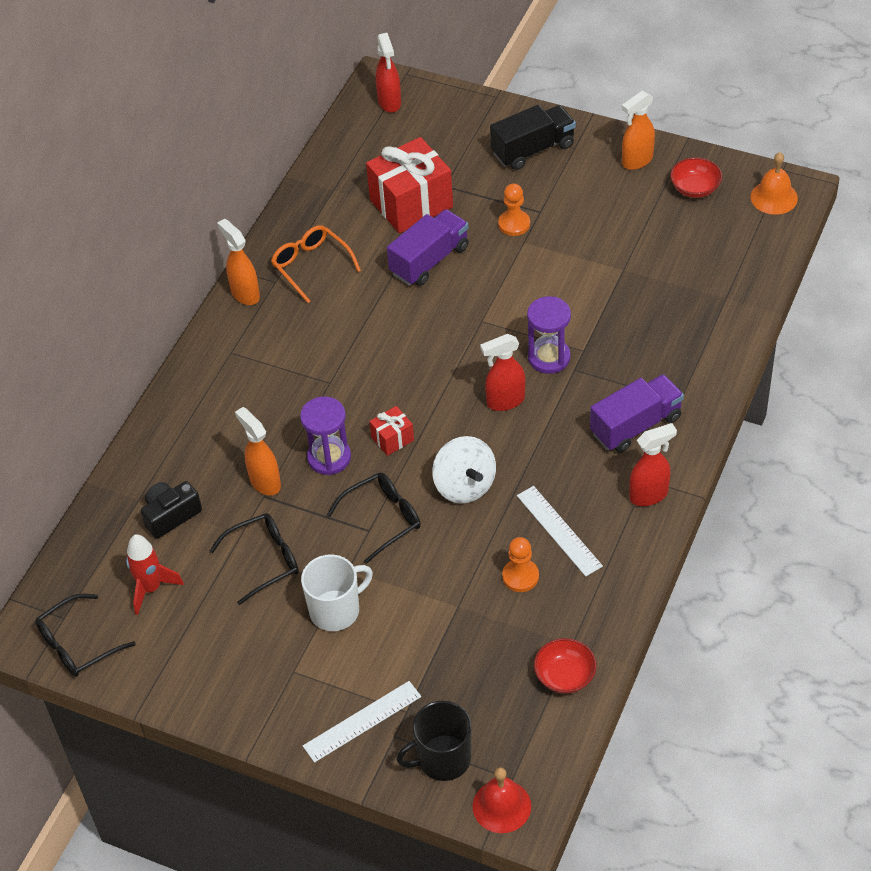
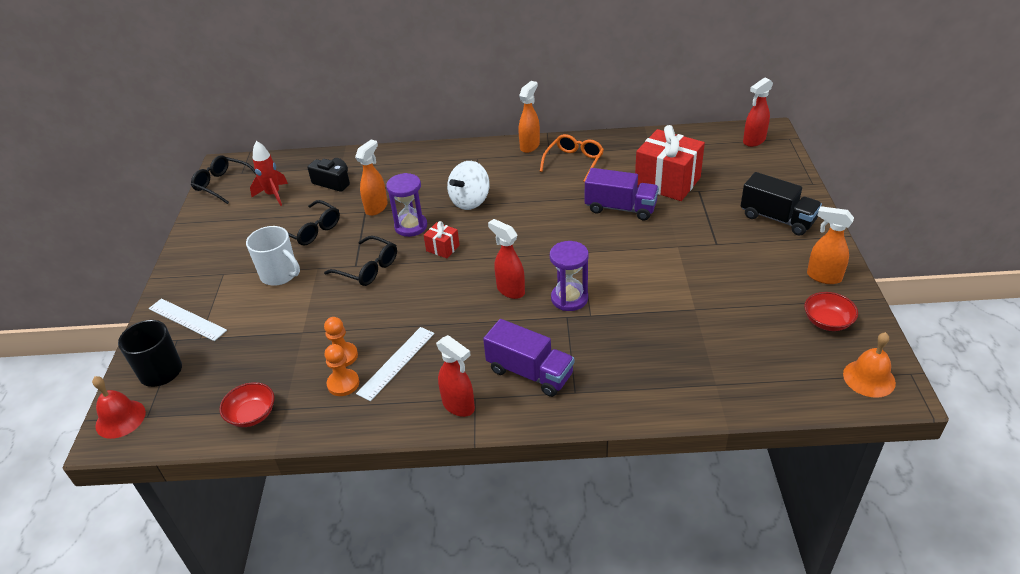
camera: 65 degrees right, 10 degrees down
(464, 485) = (417, 297): white spinning top -> white spinning top (470, 201)
(514, 224) = (691, 235): orange pawn -> orange pawn (343, 383)

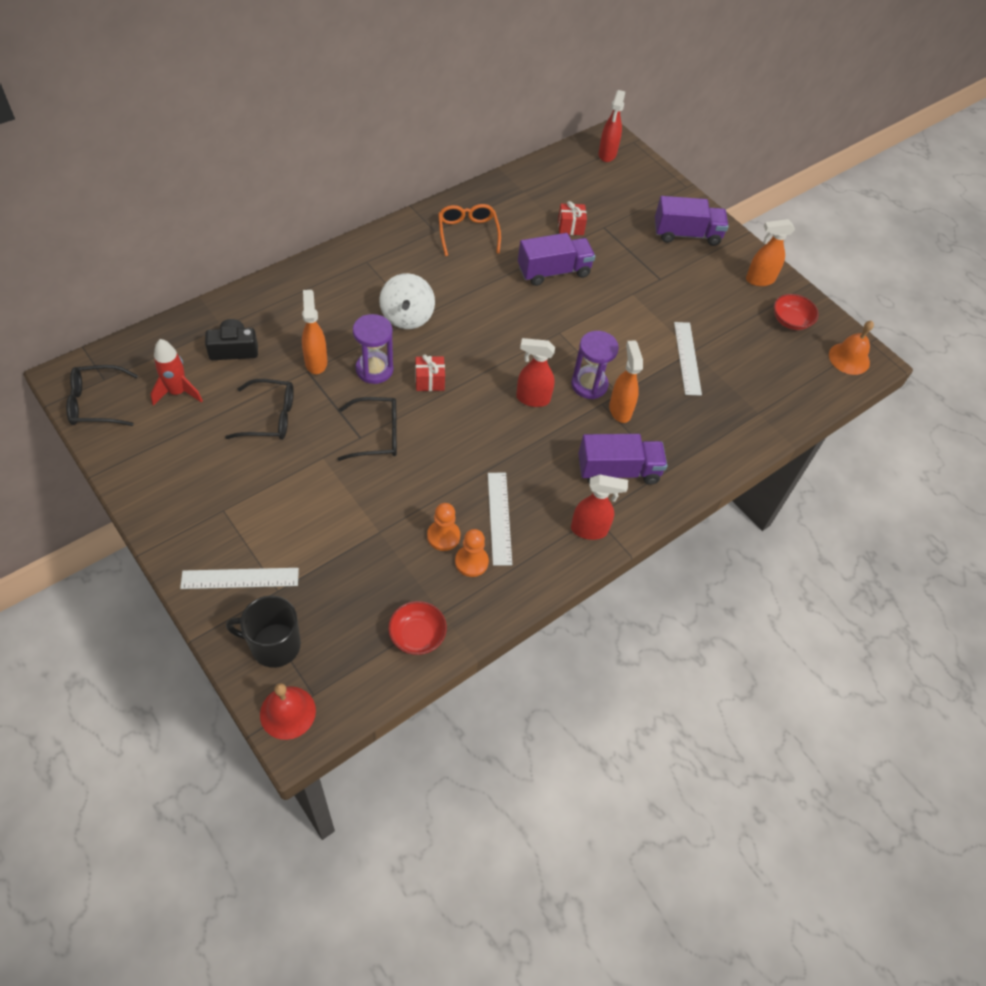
camera: 45 degrees left, 15 degrees up
(280, 274) = (289, 482): white mug -> none
(530, 146) = (408, 228): orange spray bottle -> orange spray bottle (620, 410)
(667, 182) = (570, 227): red gift -> red gift, size x0.46
(683, 312) = (687, 358): none -> white ruler
(777, 219) = (687, 234): black truck -> purple truck

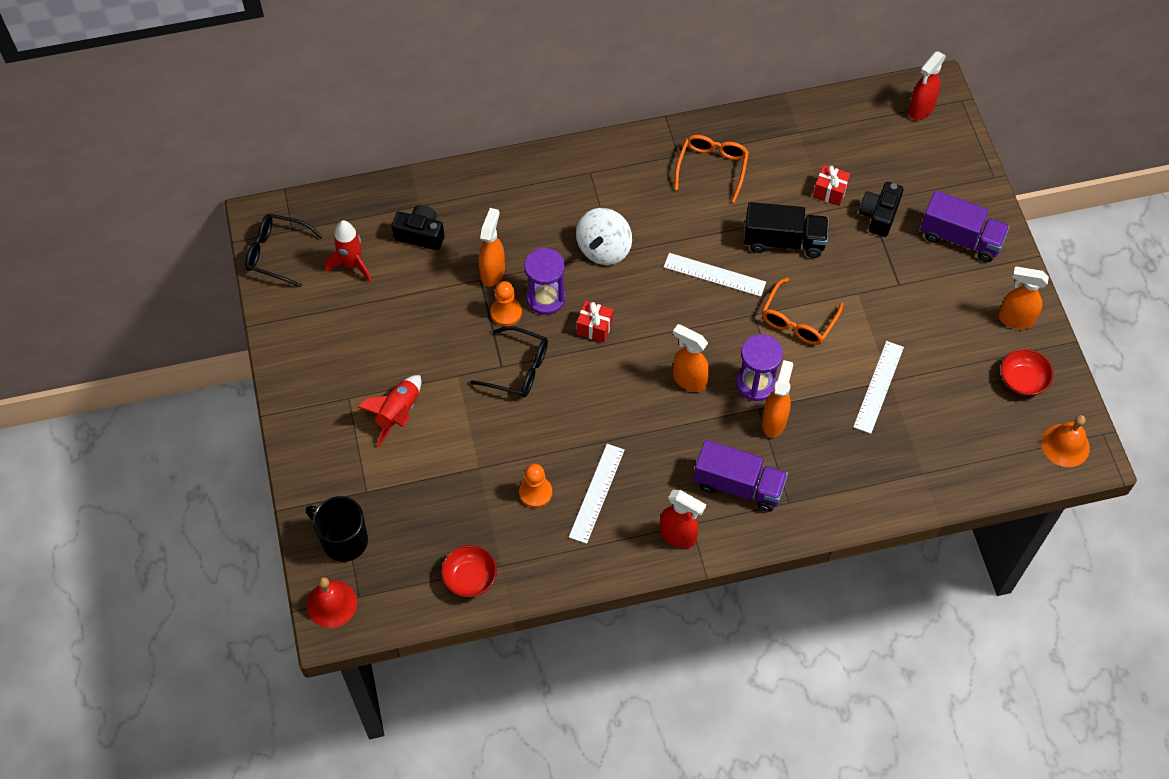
camera: 30 degrees right, 5 degrees up
(240, 578) = (338, 468): white ruler -> white ruler (714, 275)
(270, 417) = (426, 318): black glasses -> none
(279, 508) = (398, 413): none -> red rocket
(471, 562) = (550, 527): orange pawn -> orange pawn (506, 312)
(532, 399) = (689, 380): red spray bottle -> orange spray bottle
(554, 271) = (783, 241): purple truck -> black truck
(597, 327) = (798, 320): none -> orange glasses
(617, 234) = (879, 215): none -> black camera

